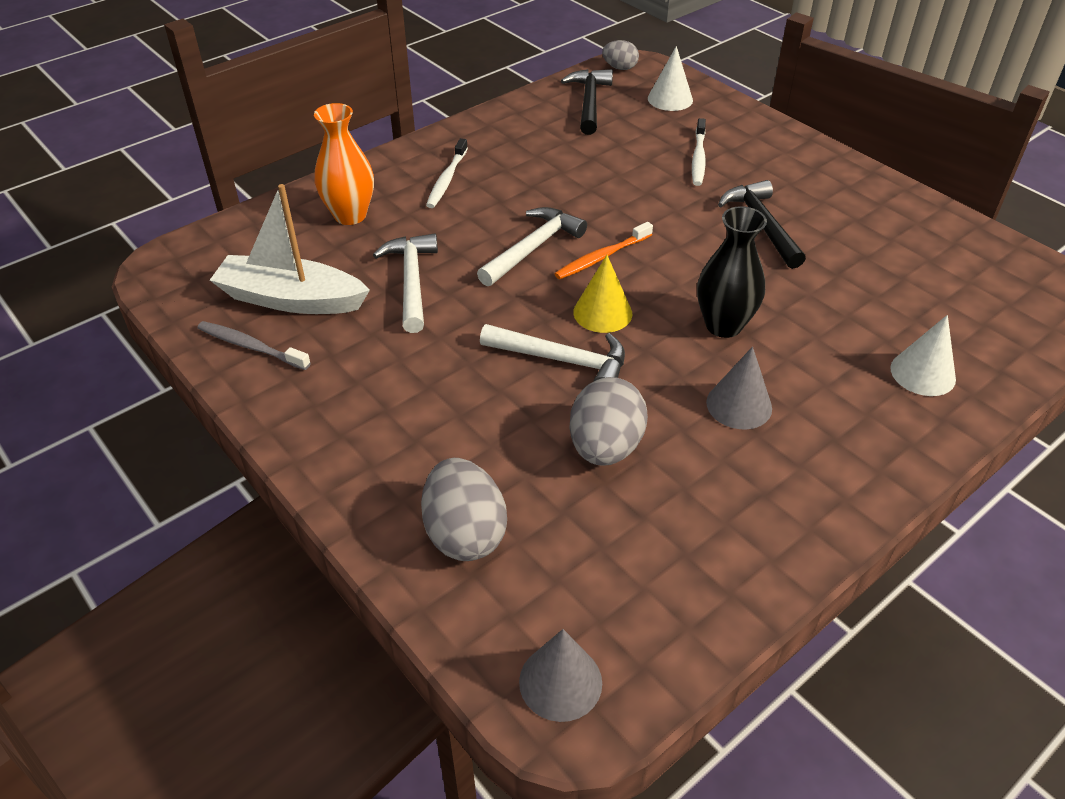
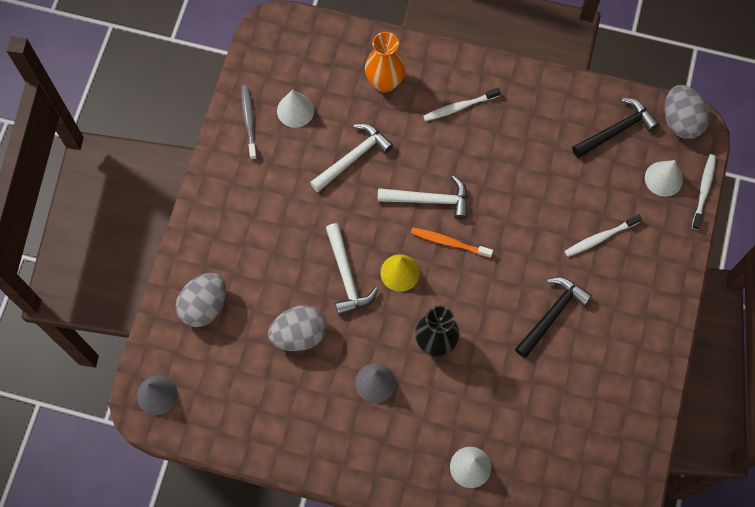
camera: 55 degrees right, 25 degrees up
(291, 299) = (295, 110): white boat -> white cone
(619, 68) = (680, 121): grey egg -> grey egg, size x1.73
(705, 85) = (703, 191): none -> white toothbrush

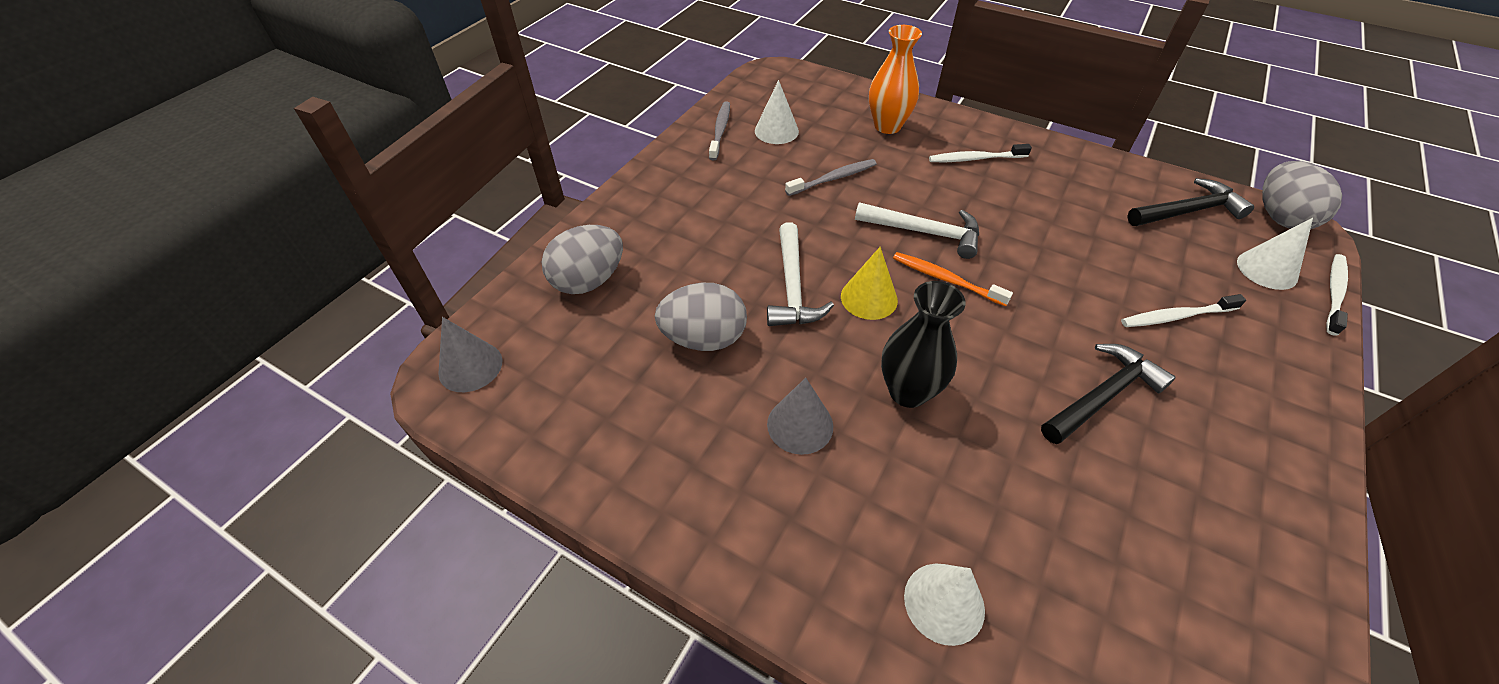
camera: 15 degrees right, 20 degrees down
(353, 158) = (833, 178): white hammer -> grey toothbrush

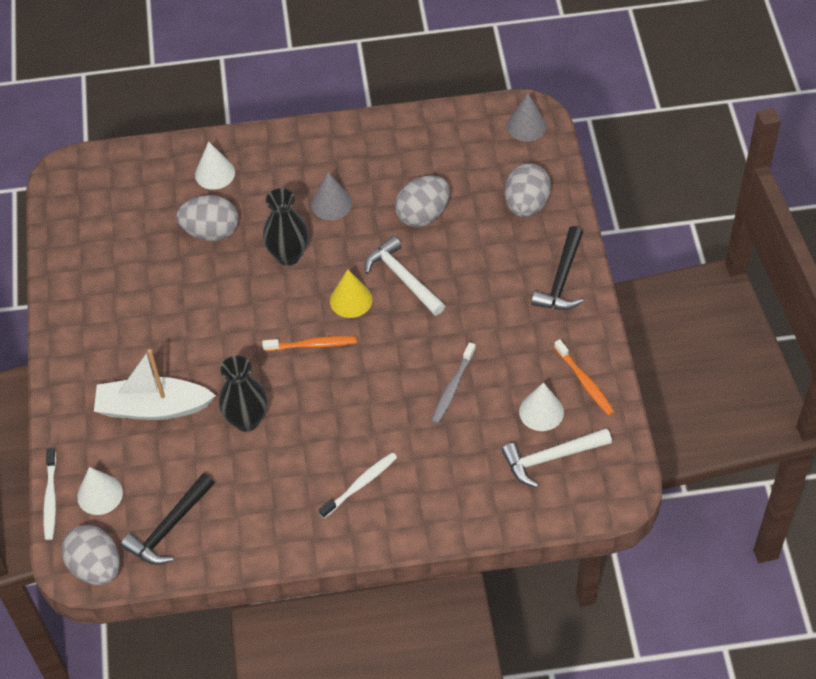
camera: 145 degrees right, 5 degrees up
(720, 131) = (584, 381): grey toothbrush -> orange toothbrush
(887, 126) = (458, 480): orange vase -> none
(924, 232) = (351, 377): white hammer -> white hammer (551, 458)
(1002, 495) = (211, 232): none -> grey egg
(1063, 252) = (247, 420): none -> black vase
(1102, 396) = (181, 318): black hammer -> black hammer (562, 279)
(1176, 316) = (153, 408): white toothbrush -> white boat

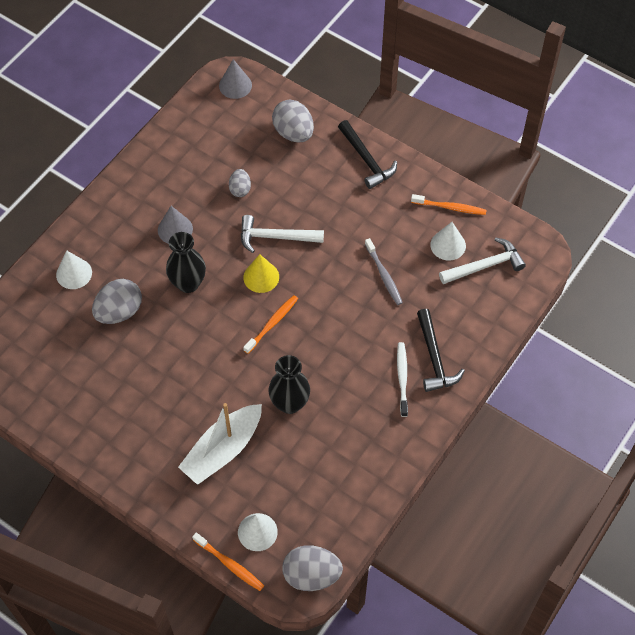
camera: 50 degrees left, 5 degrees up
(50, 498) = (229, 564): white toothbrush -> orange toothbrush
(169, 527) = (325, 509): black hammer -> black hammer (434, 357)
(423, 215) = (240, 189): grey egg -> grey egg, size x0.58
(551, 458) = (484, 266): white hammer -> white hammer turned 135 degrees counterclockwise

